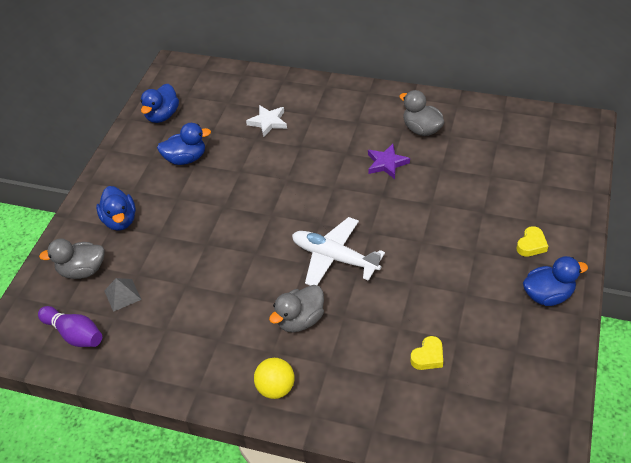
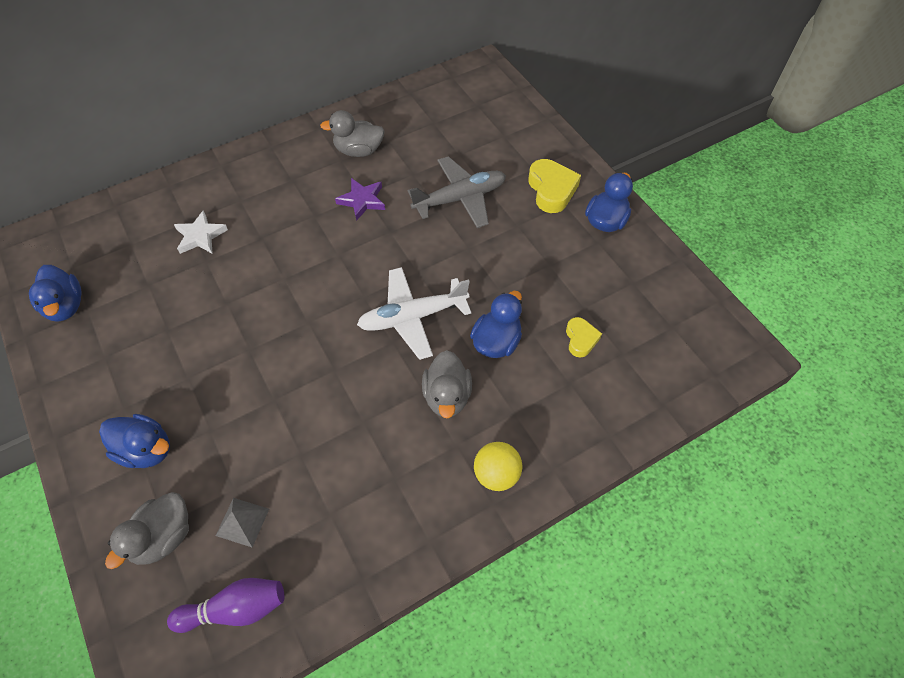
camera: 50 degrees left, 10 degrees up
(186, 158) = (149, 331): blue duck -> blue duck (496, 342)
(455, 206) = (460, 198): none -> grey plane
(531, 245) = (551, 190): yellow heart -> yellow heart, size x1.67

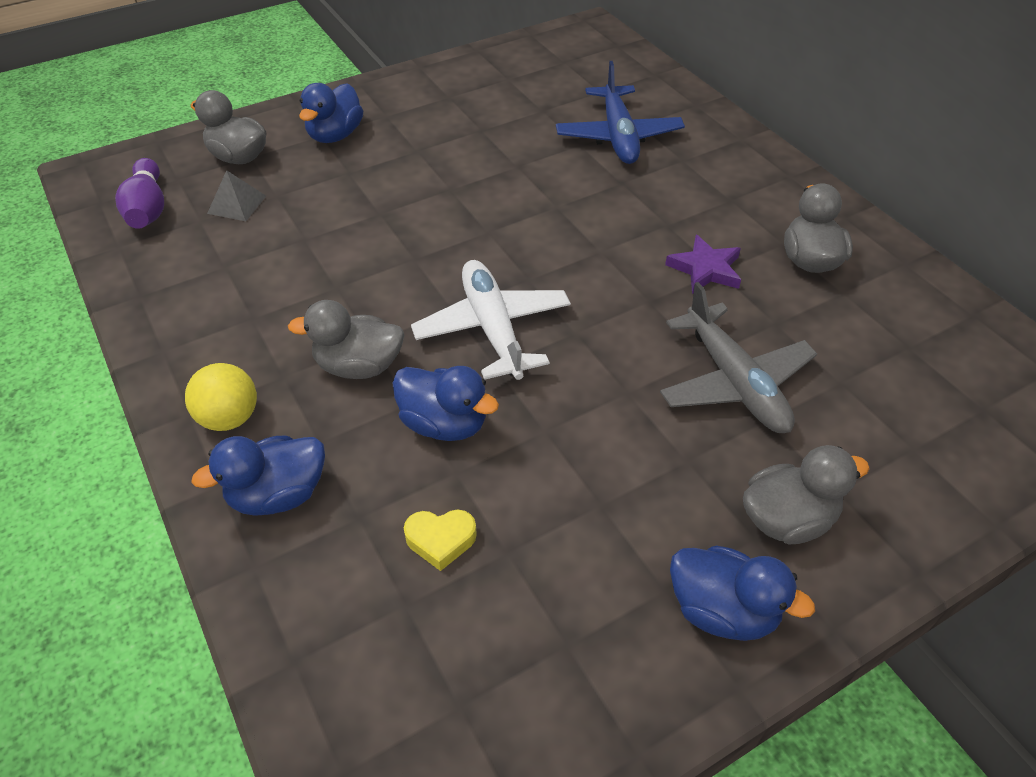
camera: 90 degrees right, 10 degrees down
(65, 306) = (513, 65): blue duck -> blue duck (278, 495)
(200, 236) = (618, 136): white star -> blue plane
(551, 190) = (787, 519): yellow heart -> grey duck

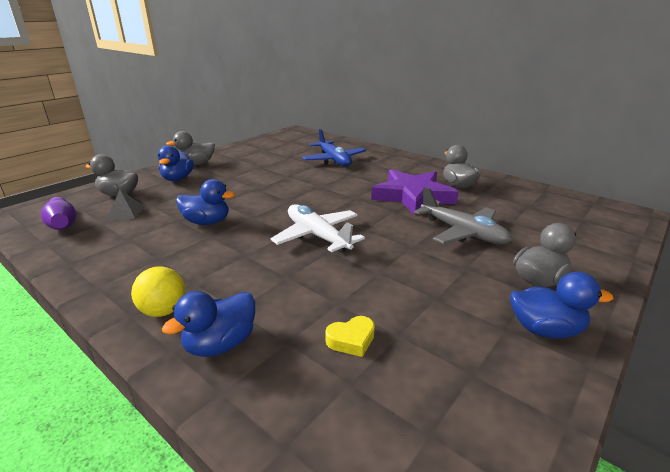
camera: 20 degrees left, 20 degrees down
(359, 366) = (244, 267): grey duck -> grey duck (196, 164)
(444, 424) = (316, 282): blue duck -> blue duck (207, 222)
(705, 269) = (412, 196): purple star -> purple star, size x1.97

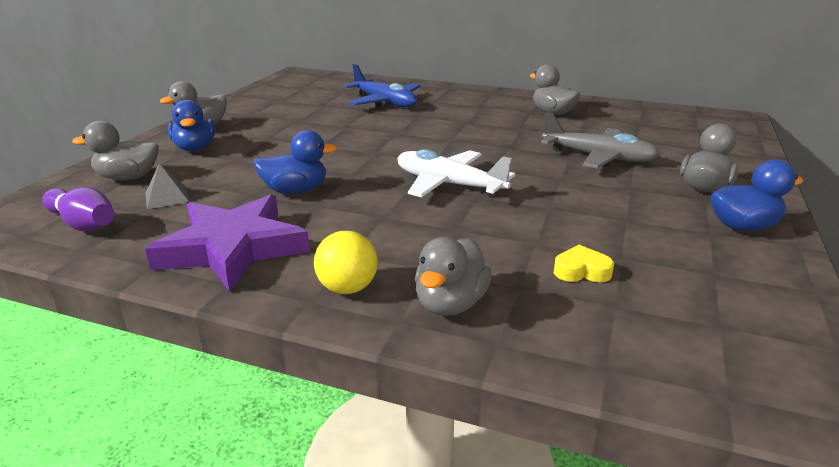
camera: 20 degrees left, 0 degrees up
(220, 344) = (450, 304): blue duck -> grey duck
(351, 340) = (581, 271): yellow heart -> yellow heart turned 135 degrees counterclockwise
(412, 196) = (514, 129): purple star -> purple star (232, 248)

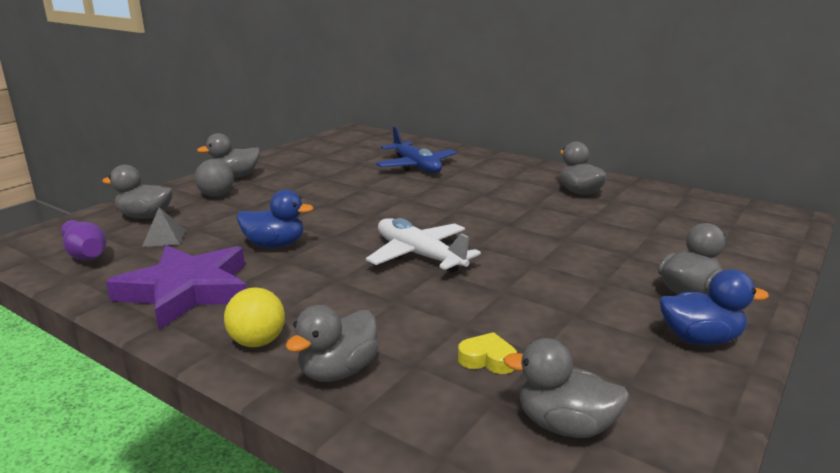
camera: 15 degrees right, 5 degrees down
(195, 148) = (216, 195): blue duck -> grey ball
(598, 157) = (594, 245): grey plane -> none
(690, 318) = (565, 425): none -> grey duck

